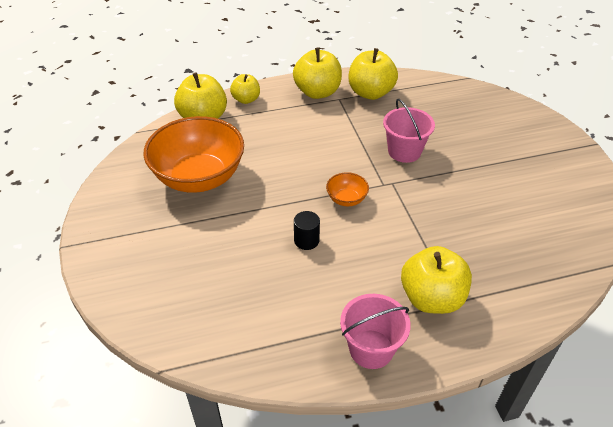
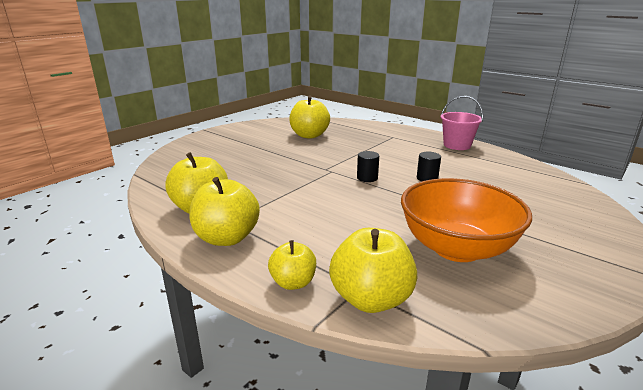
camera: 125 degrees left, 20 degrees down
(346, 199) = (367, 178): orange bowl -> black cylinder
(404, 151) = (282, 173): pink bucket -> none
(431, 298) = (401, 141): yellow apple -> yellow apple (309, 135)

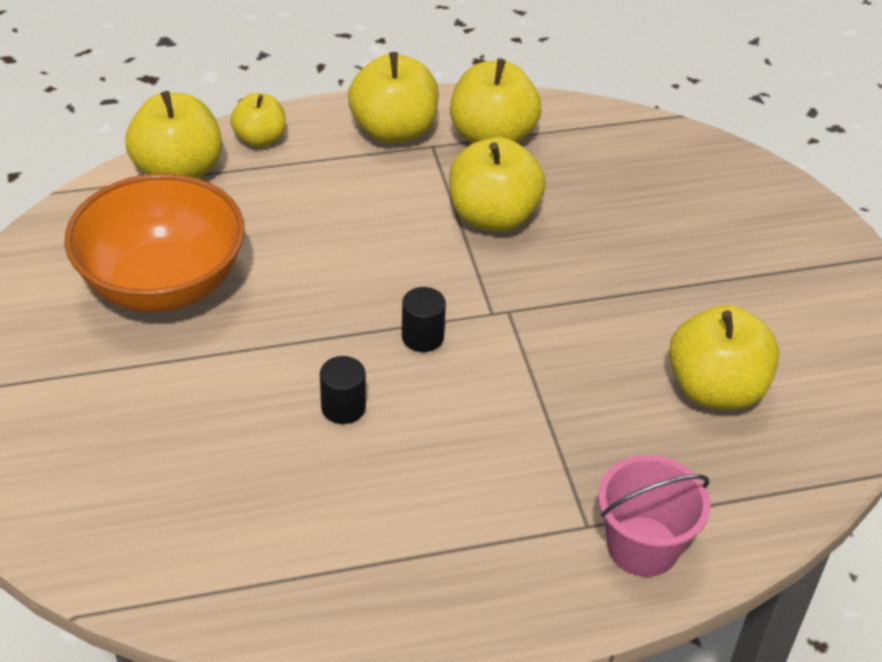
camera: 125 degrees right, 20 degrees up
(270, 188) = (493, 216): none -> yellow apple
(457, 145) = (432, 597): pink bucket -> pink bucket (643, 546)

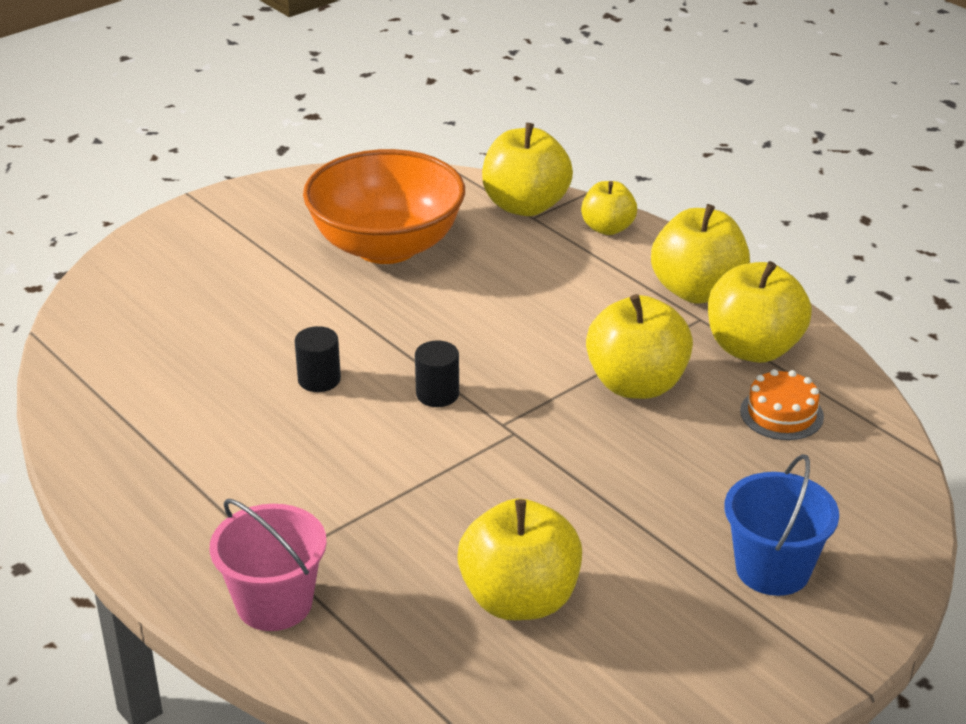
camera: 65 degrees right, 10 degrees down
(581, 159) = (781, 414): none -> orange cake
(751, 243) = (772, 569): none -> blue bucket

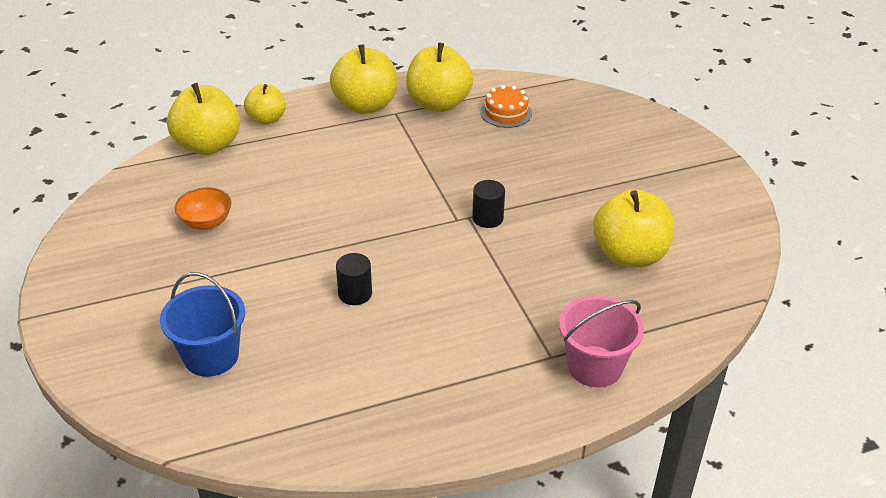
camera: 70 degrees left, 5 degrees up
(386, 246) = (206, 222): orange bowl -> orange bowl, size x0.42
(437, 394) = (407, 240): black cylinder -> black cylinder (487, 218)
(636, 384) = (447, 155): yellow apple -> none
(772, 569) = (638, 156): blue bucket -> blue bucket (211, 356)

